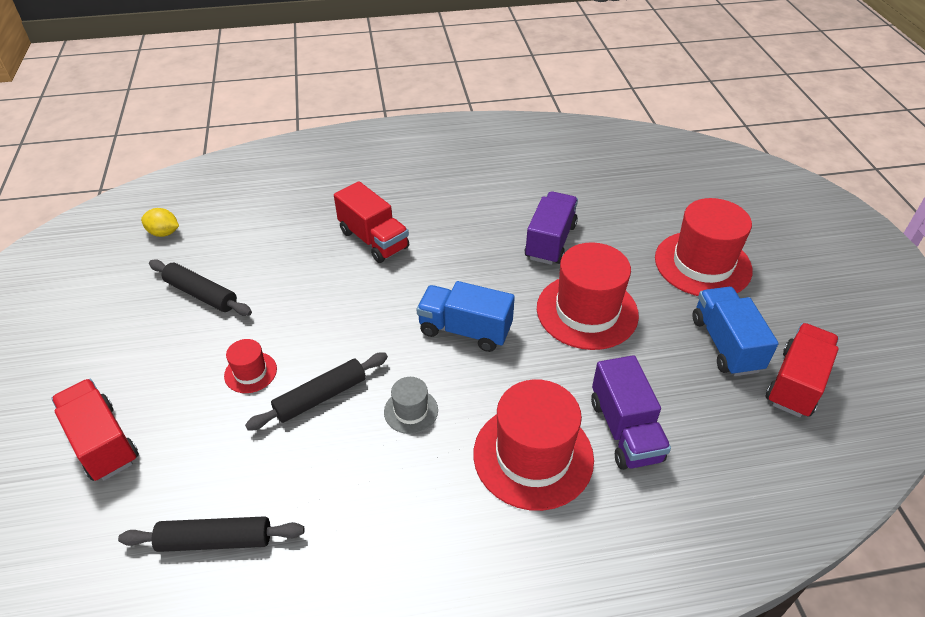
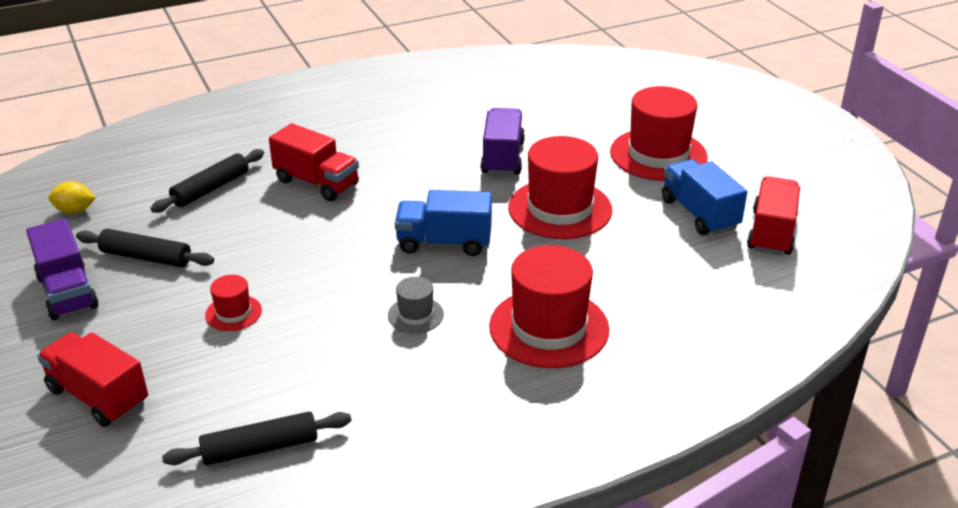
camera: 15 degrees left, 10 degrees down
(321, 397) = (318, 320): black rolling pin -> black rolling pin (211, 189)
(625, 430) = (628, 294): purple truck -> purple truck (67, 292)

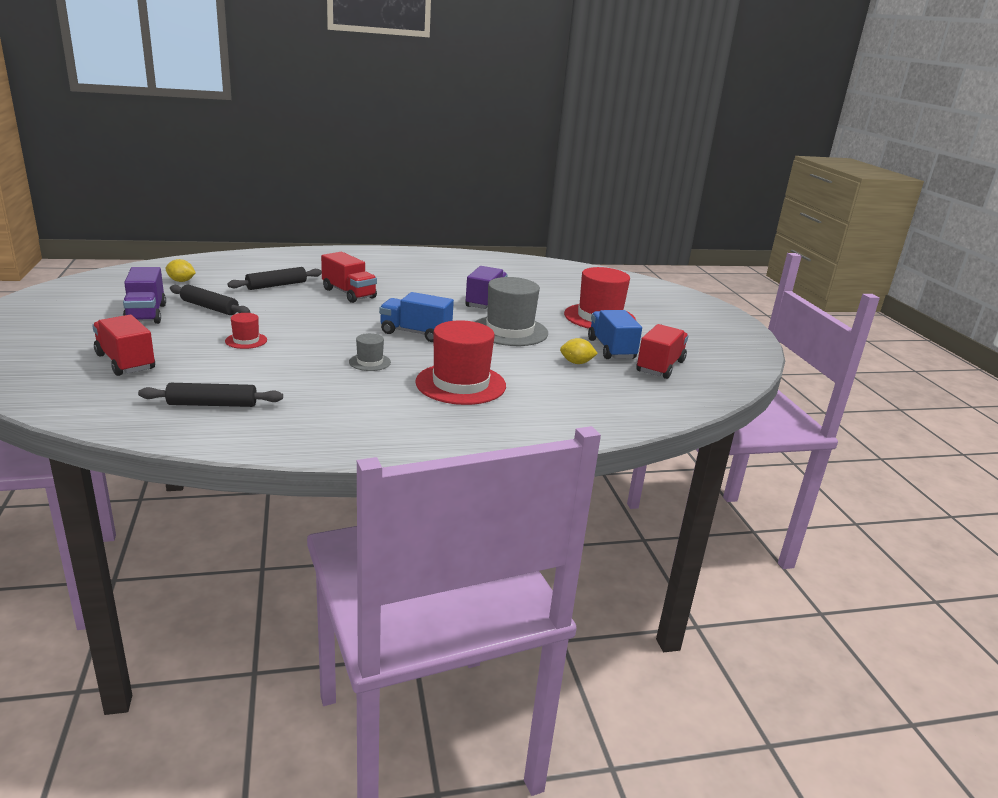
camera: 10 degrees right, 10 degrees down
(560, 209) = (509, 331): red hat -> grey hat
(669, 251) = (576, 363): none -> yellow lemon

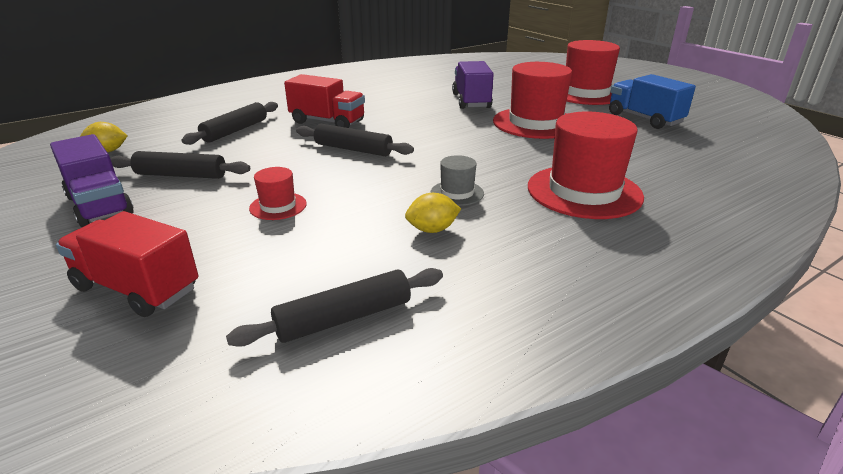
camera: 20 degrees left, 5 degrees up
(340, 317) = (353, 149): none -> black rolling pin
(415, 333) = (454, 147): blue truck -> none
(509, 331) = (535, 123): grey hat -> red hat
(576, 363) = (641, 139): yellow lemon -> yellow lemon (432, 230)
(660, 366) = (707, 124): red truck -> none

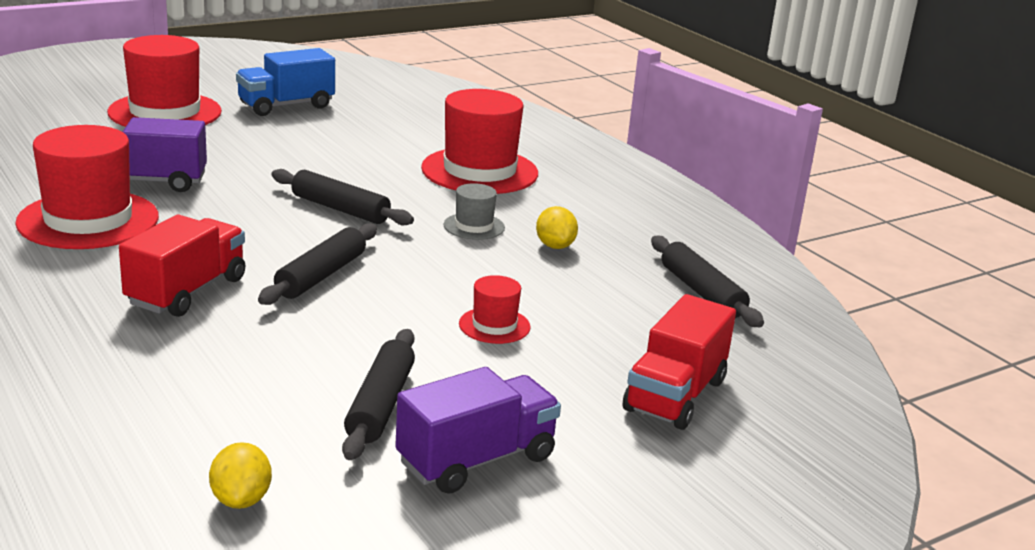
camera: 90 degrees left, 5 degrees down
(235, 131) = (188, 373): black rolling pin -> black rolling pin (340, 209)
(535, 123) = (271, 158): red hat -> red hat (88, 220)

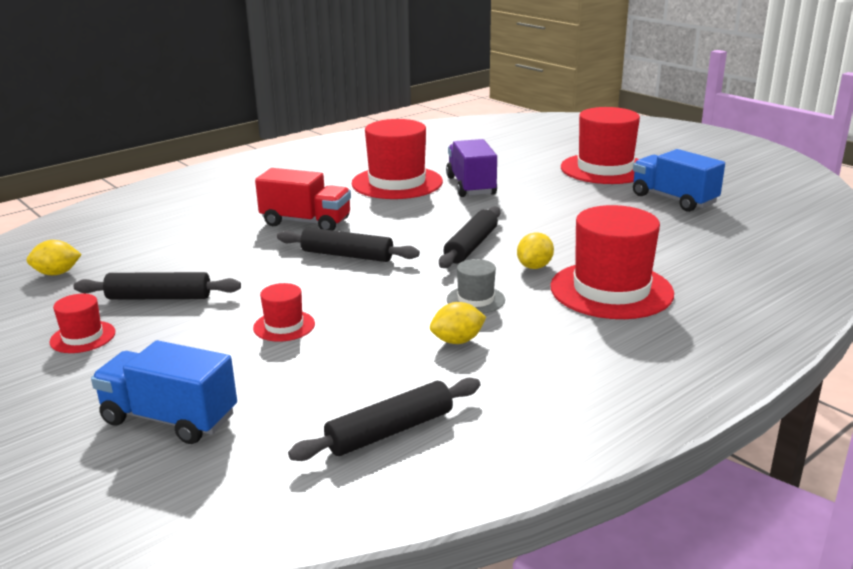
camera: 85 degrees right, 0 degrees up
(412, 190) = (534, 266): none -> yellow lemon
(476, 460) = (83, 337): purple truck -> red hat
(675, 395) = (169, 418): red truck -> blue truck

